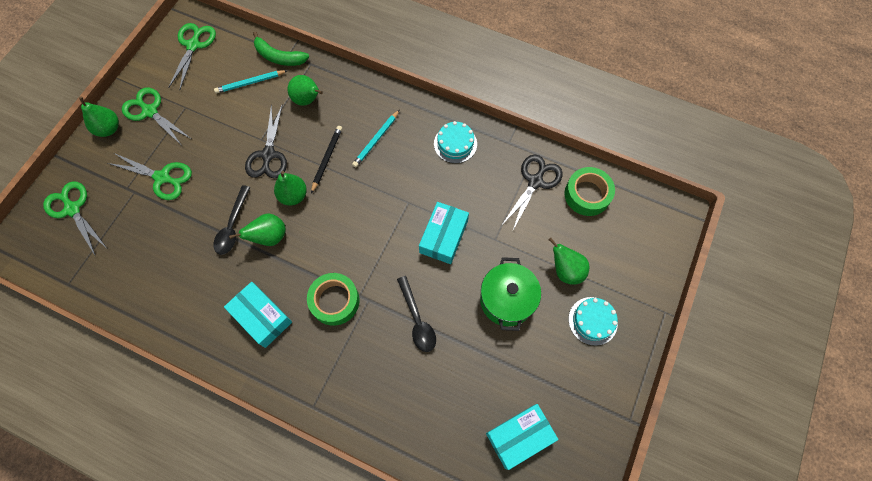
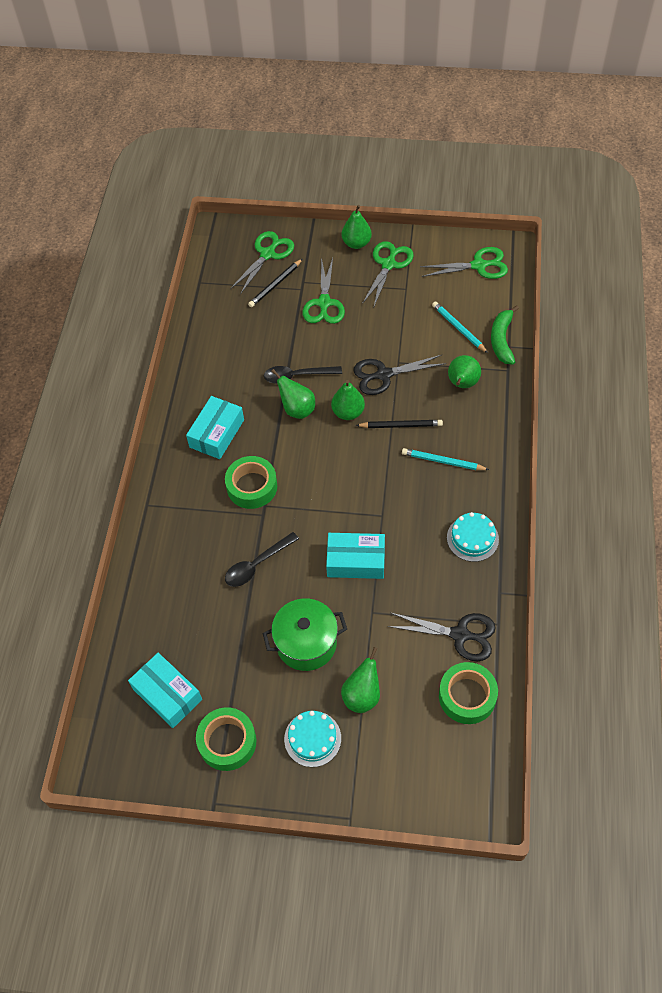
camera: 75 degrees right, 10 degrees down
(115, 213) = (275, 285): none -> black pencil
(578, 393) = (227, 742): none -> green tape

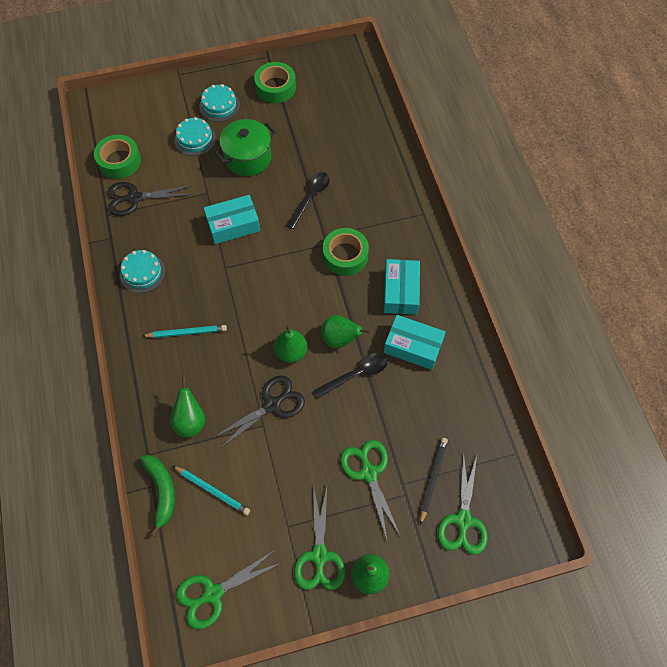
camera: 155 degrees right, 5 degrees up
(167, 694) = (330, 100): turquoise box -> turquoise box (413, 346)
(362, 695) = (195, 139): green pear -> turquoise cake
(401, 425) = (236, 355): black pencil -> none

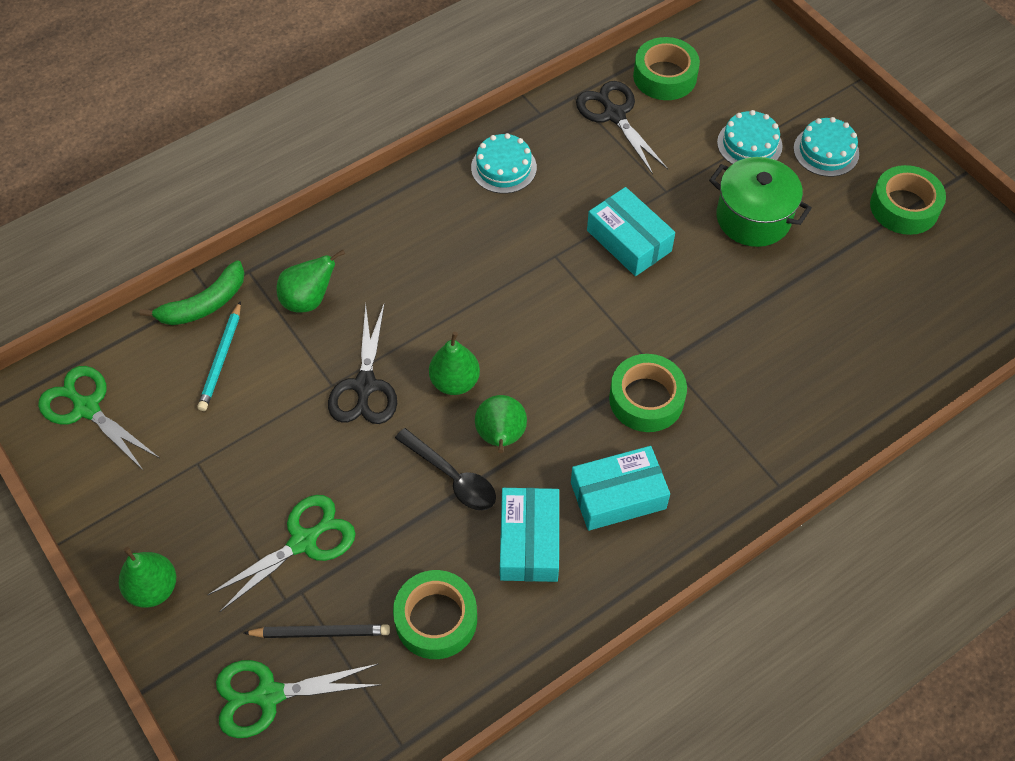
camera: 70 degrees right, 5 degrees down
(186, 332) = (435, 249): turquoise pencil -> none
(272, 405) = (365, 385): black scissors -> black scissors turned 60 degrees clockwise
(310, 198) = (726, 320): black spoon -> none
(319, 555) = (166, 516): green scissors -> none
(444, 411) = (436, 619): none -> green tape

